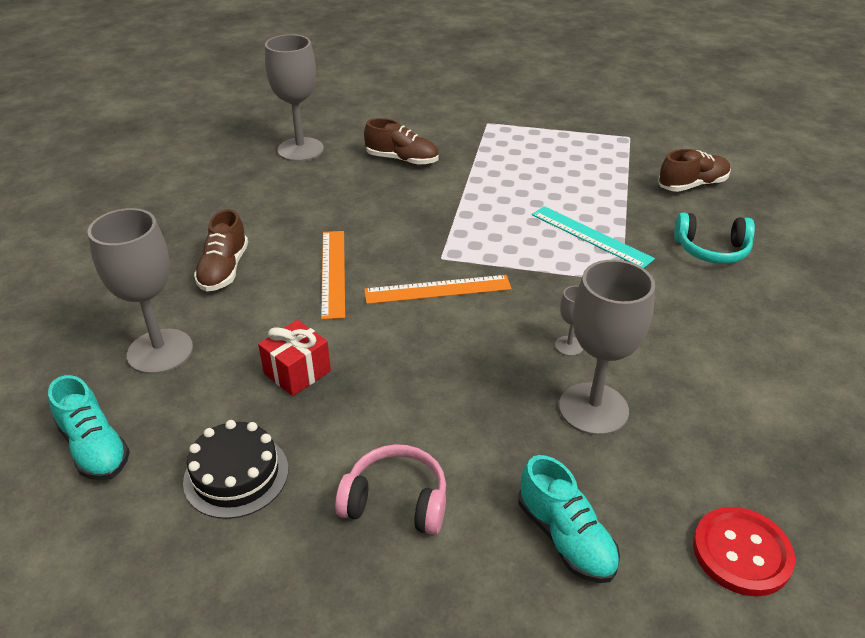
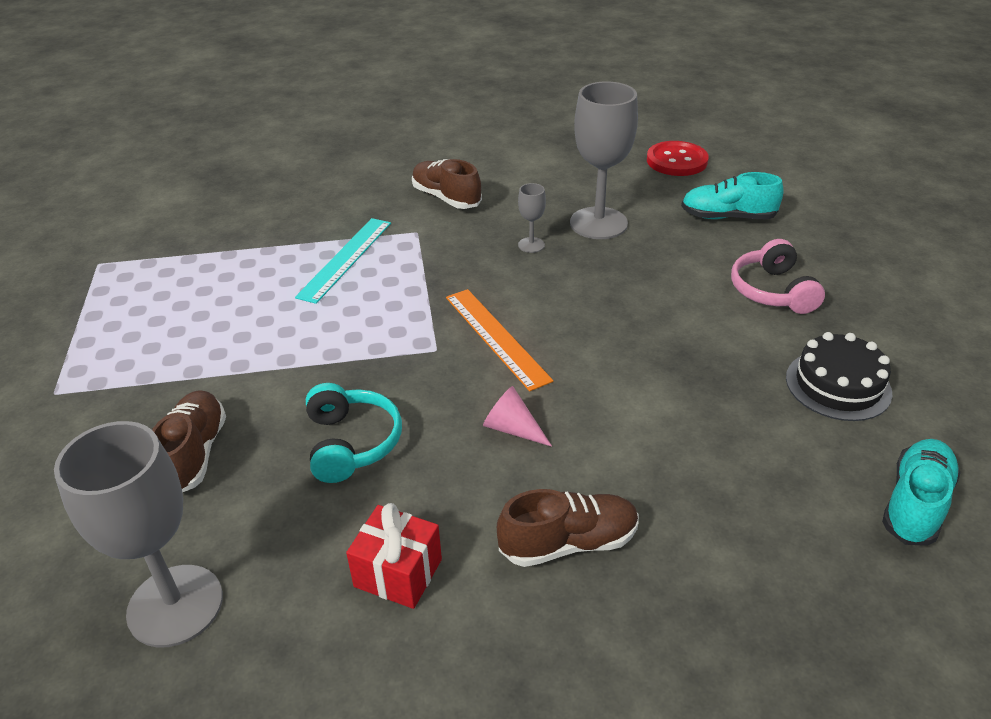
camera: 110 degrees left, 0 degrees up
(160, 351) = (755, 526): grey goblet -> none
(297, 372) = (691, 395): red gift -> red gift (398, 573)
(333, 273) = (512, 429): orange ruler -> pink cone
(565, 537) = (727, 217): turquoise shoe -> turquoise shoe turned 120 degrees counterclockwise
(692, 185) = (217, 212): brown shoe -> brown shoe (446, 198)
(711, 250) = (341, 193): turquoise headphones -> turquoise headphones (351, 443)

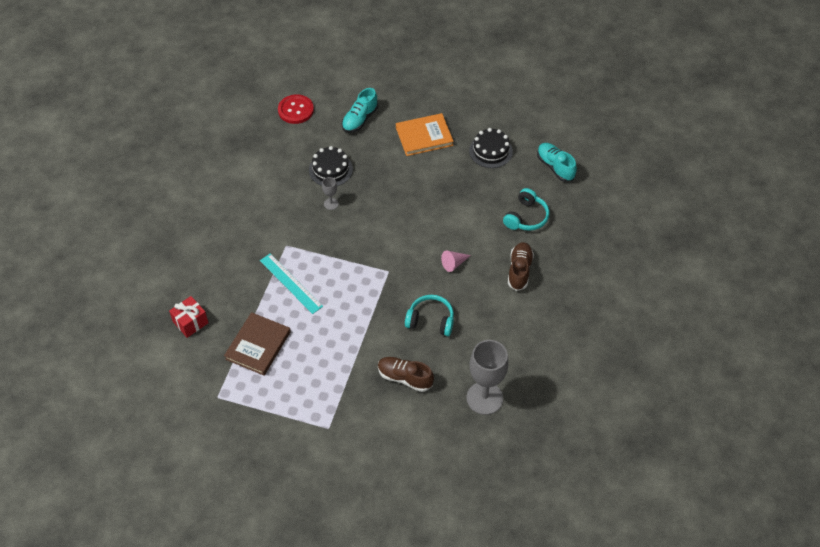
camera: 65 degrees left, 15 degrees up
(208, 268) = (258, 345): none -> brown book
(398, 573) = (506, 325): red gift -> red gift (190, 322)
(446, 198) = (261, 221): brown shoe -> none
(496, 337) = (393, 246): orange ruler -> none
(598, 223) = (330, 169): grey goblet -> black cake
(725, 502) = (526, 217): none -> turquoise headphones
(772, 291) = (424, 136): pink headphones -> orange book

